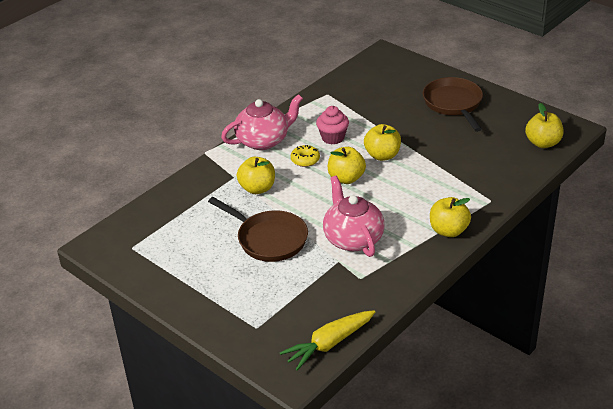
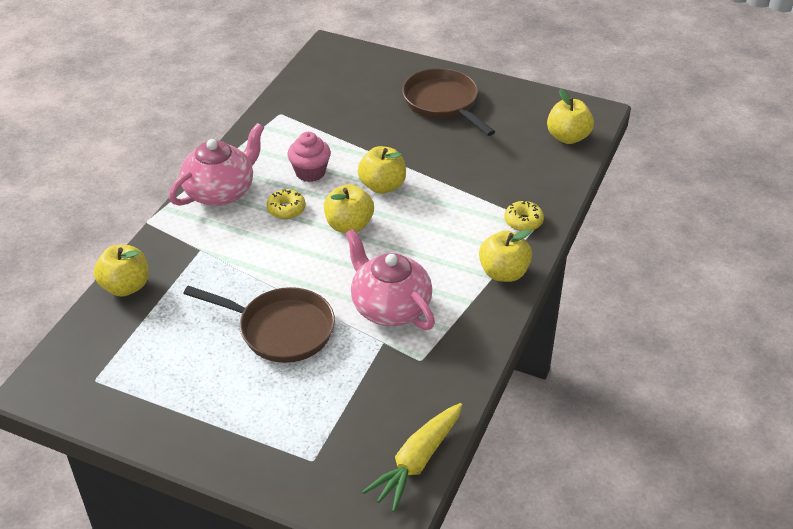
camera: 20 degrees left, 5 degrees up
(257, 188) = (238, 260): yellow apple -> yellow apple (126, 286)
(480, 197) = (523, 221): none -> yellow donut

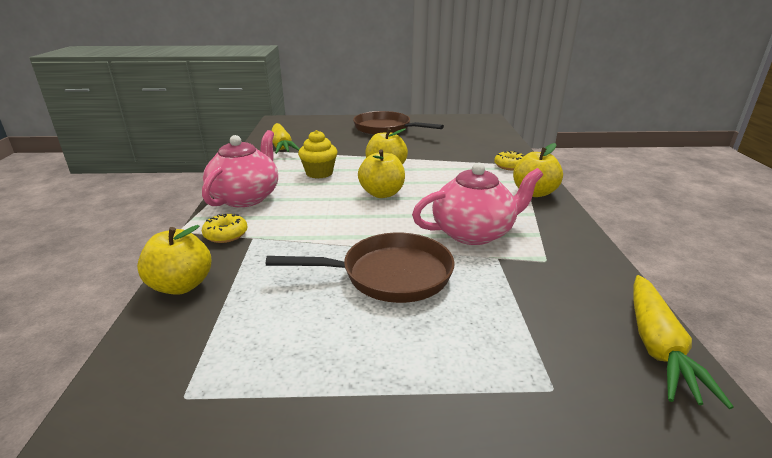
camera: 25 degrees left, 15 degrees down
(286, 209) = (317, 196): yellow donut -> yellow donut (226, 235)
(301, 109) = (282, 146): none -> yellow carrot
(310, 172) = (319, 173): pink cupcake -> yellow cupcake
(389, 307) = (474, 233): pink teapot -> pink teapot turned 135 degrees clockwise
(568, 137) = (484, 129): yellow apple -> none

